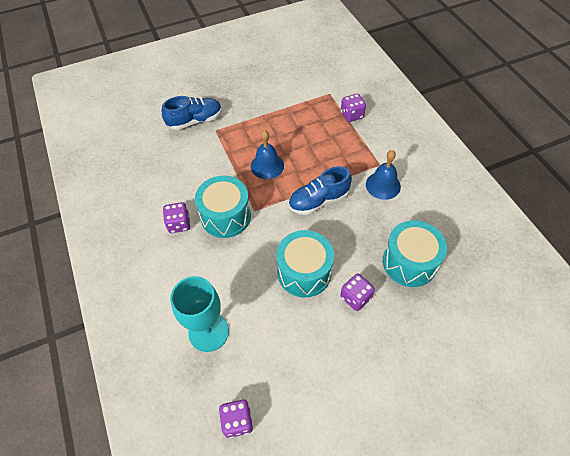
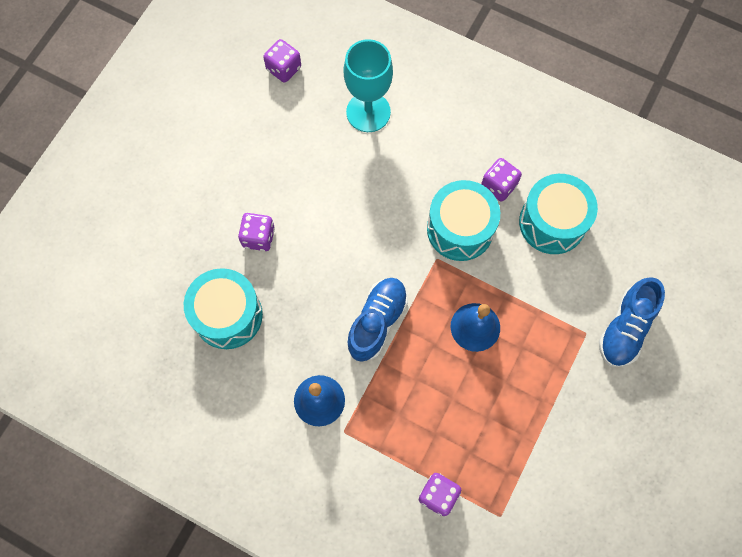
camera: 140 degrees right, 15 degrees up
(304, 272) = (327, 227): turquoise drum -> turquoise drum (552, 222)

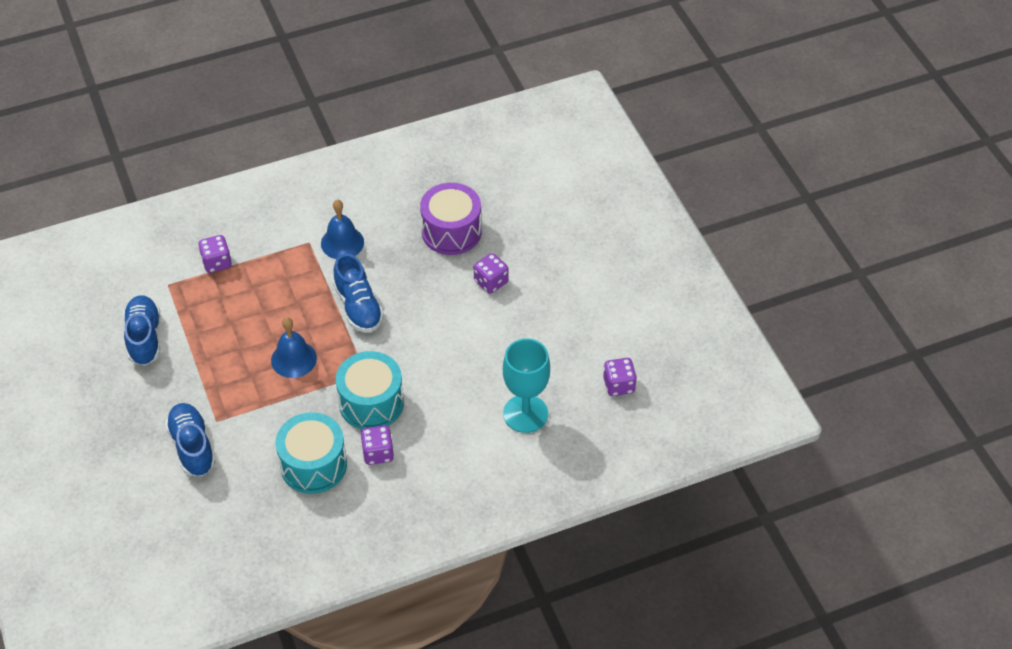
camera: 130 degrees right, 20 degrees down
(228, 315) = (451, 232): turquoise drum -> purple drum
(570, 477) = (144, 338): none -> blue shoe

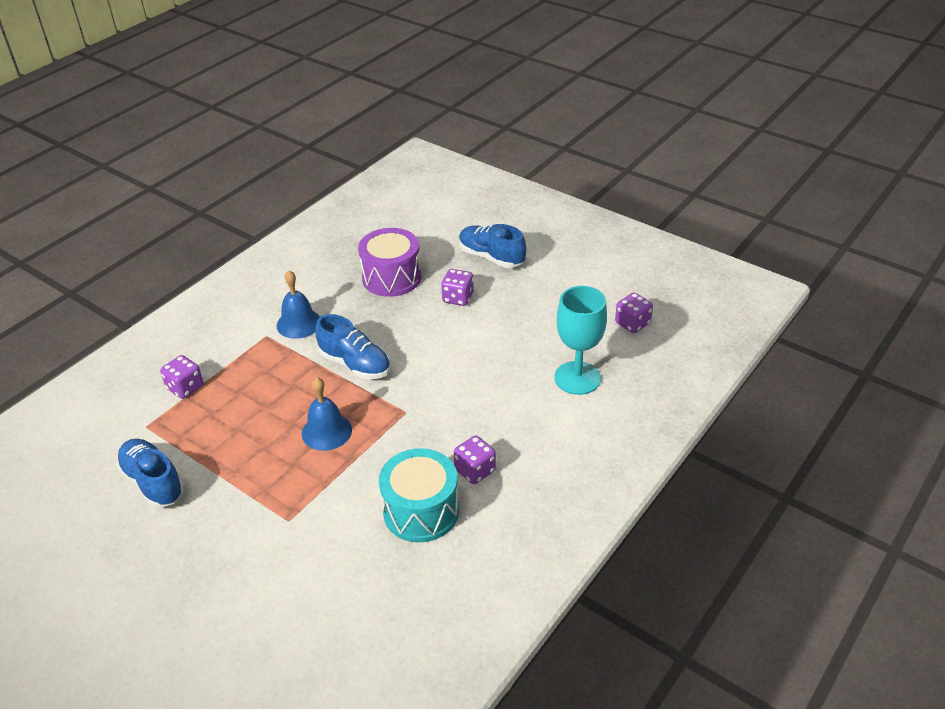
camera: 30 degrees left, 10 degrees down
(192, 447) = (280, 556): blue shoe -> blue shoe (491, 257)
(371, 403) = (432, 433): turquoise drum -> none

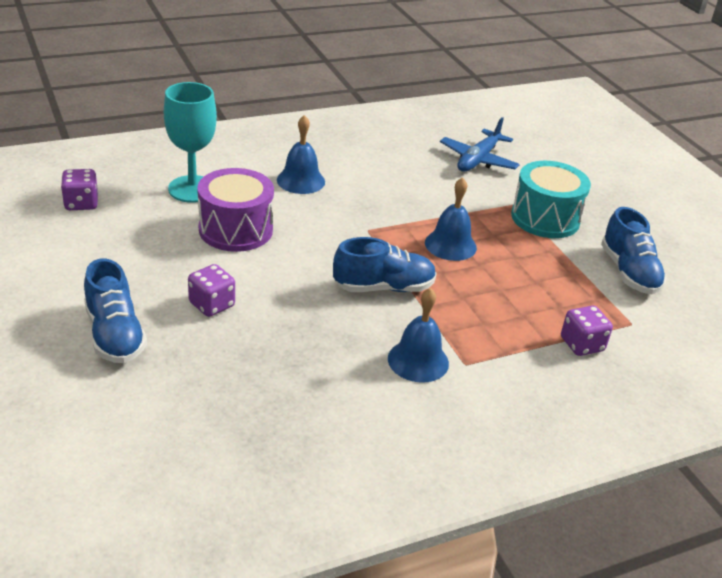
camera: 155 degrees left, 5 degrees down
(355, 364) = (384, 287): blue shoe -> blue shoe turned 105 degrees clockwise
(358, 573) = (478, 160): none -> blue plane
(391, 277) = (261, 367): purple drum -> purple drum (236, 230)
(421, 511) = (409, 169): turquoise drum -> turquoise drum (545, 218)
(475, 470) = (347, 173): purple dice -> none
(505, 436) = (301, 180): none -> blue bell

